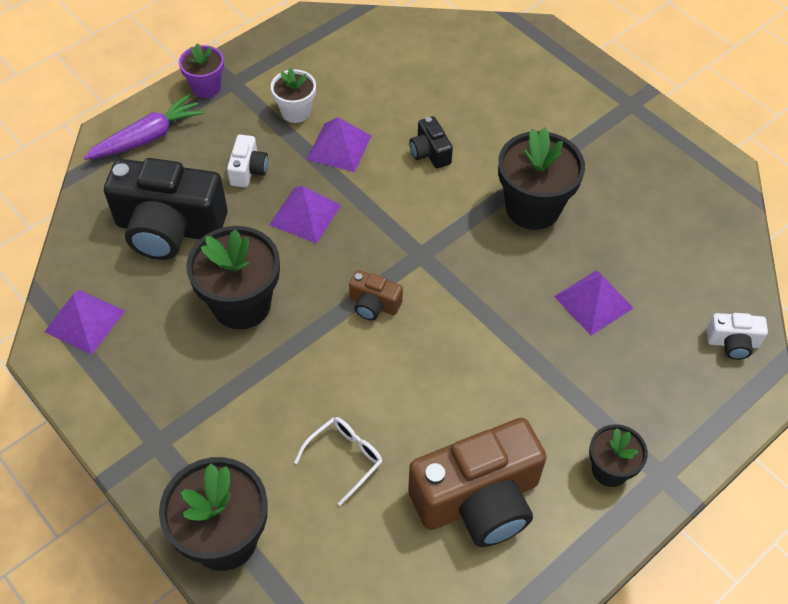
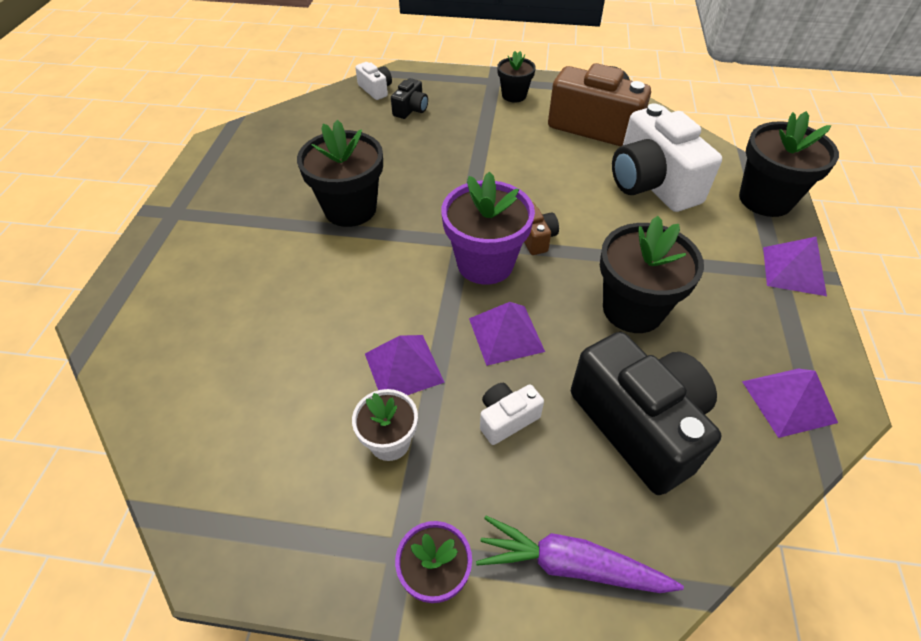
camera: 130 degrees left, 5 degrees down
(344, 459) = (651, 184): white glasses -> white camera
(381, 251) = (485, 263): none -> purple flower pot
(430, 152) = (347, 299): black camera -> black camera (411, 109)
(593, 302) = (407, 146): purple pyramid -> purple pyramid (794, 270)

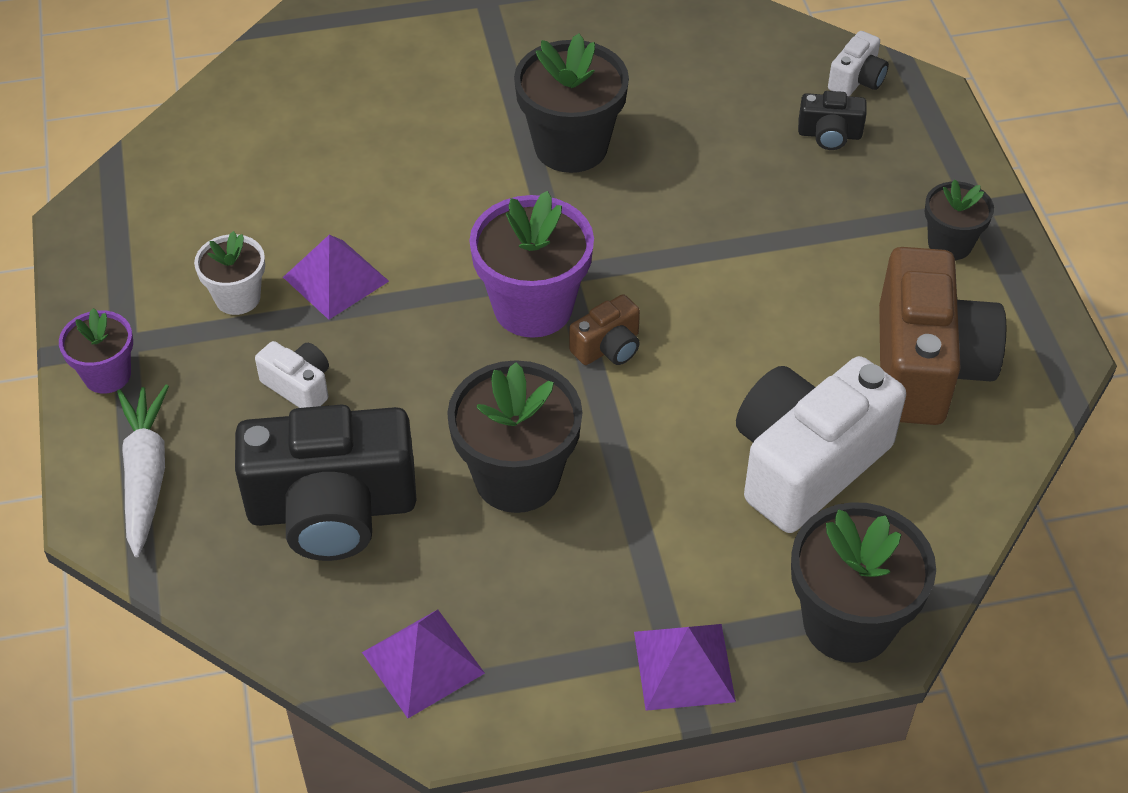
camera: 70 degrees right, 0 degrees up
(506, 334) = (420, 357): purple pyramid -> none
(570, 565) = (146, 475): purple carrot -> white carrot
(639, 425) = (332, 509): black camera -> black camera turned 45 degrees clockwise

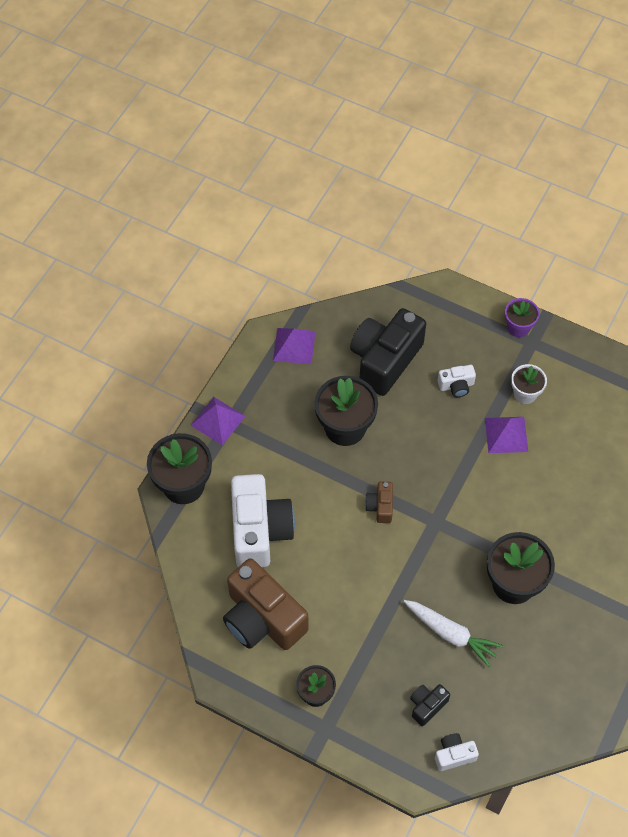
camera: 130 degrees right, 10 degrees up
(146, 475) = (454, 313): white carrot -> white carrot (450, 634)
(533, 307) = (427, 495): purple flower pot -> none
(857, 80) = (454, 755): white camera -> white camera turned 90 degrees clockwise

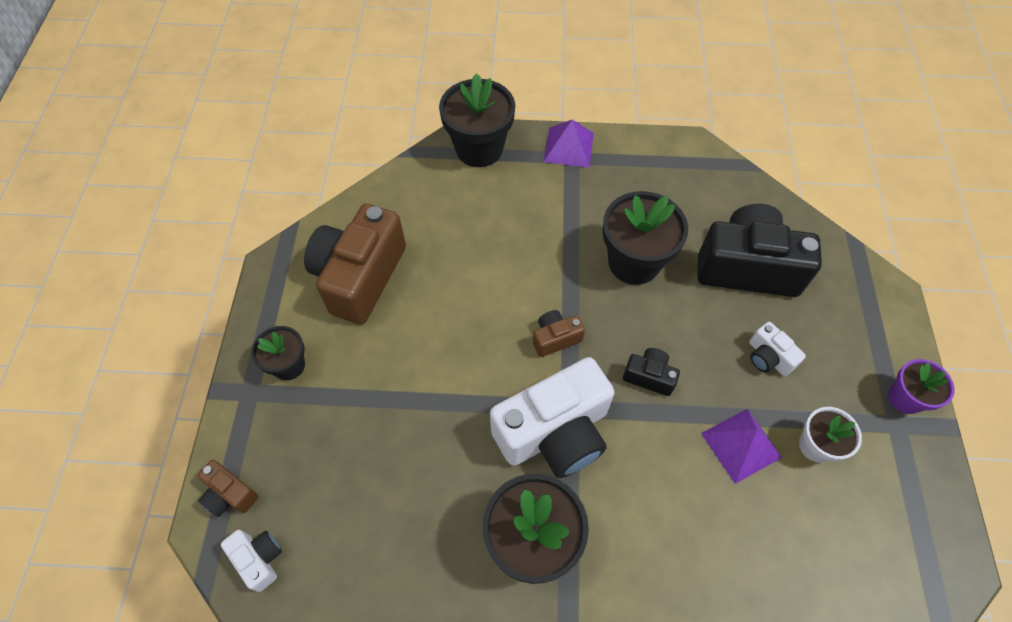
camera: 65 degrees right, 0 degrees up
(259, 530) = (462, 233): white camera -> white camera (554, 432)
(294, 345) = (701, 176): purple pyramid -> none
(399, 762) = (230, 494): none -> brown camera
(427, 705) = (316, 497): black camera -> black camera (649, 376)
(450, 634) = (425, 487): white carrot -> none

